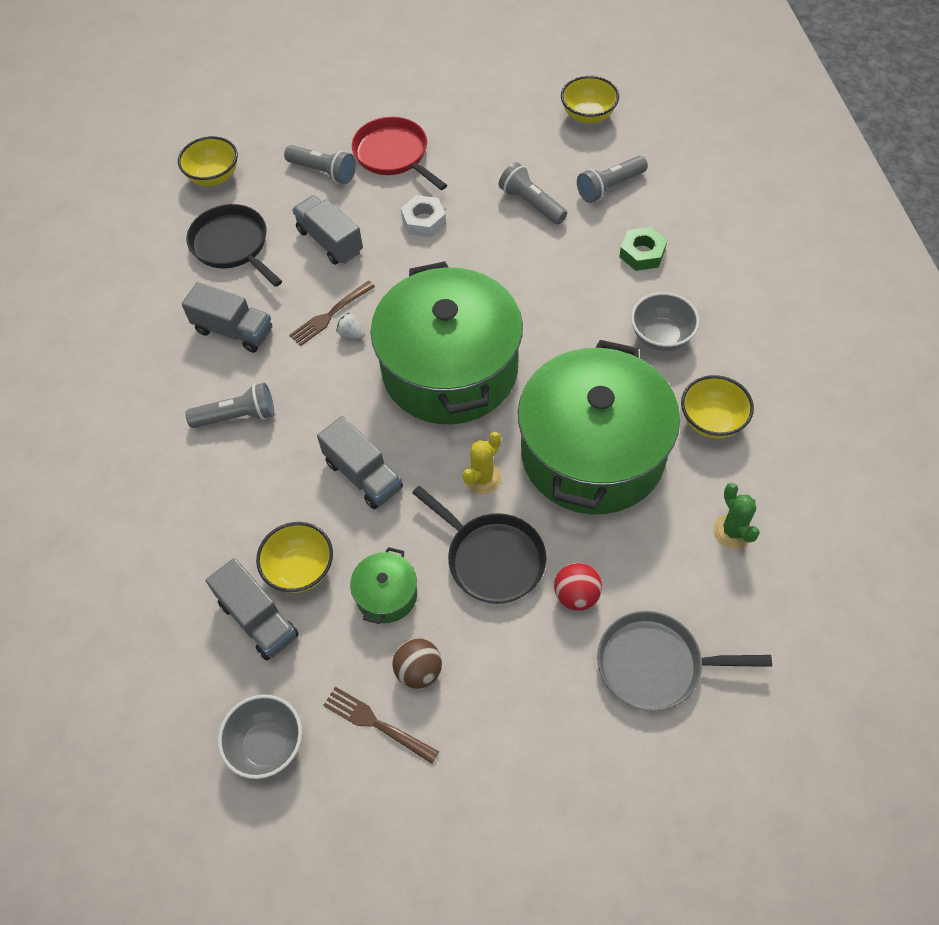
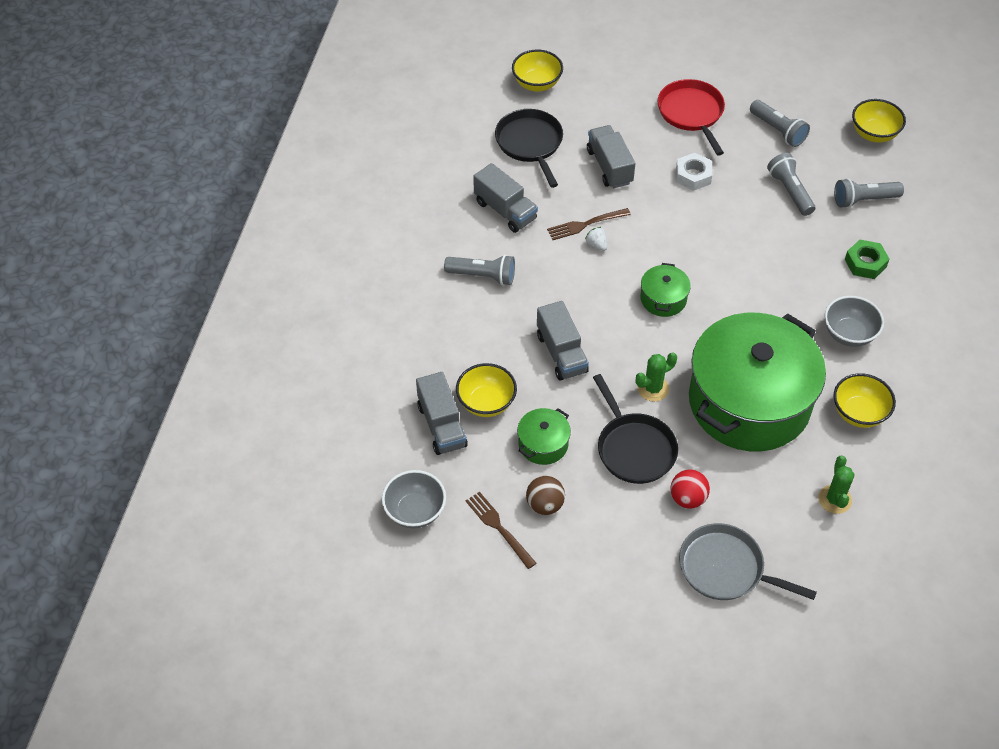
camera: 20 degrees right, 5 degrees down
(323, 172) = (627, 108): grey flashlight -> grey flashlight (778, 130)
(450, 369) = (663, 299): green pot -> green pot, size x0.40
(482, 478) = (653, 388): yellow cactus -> green cactus

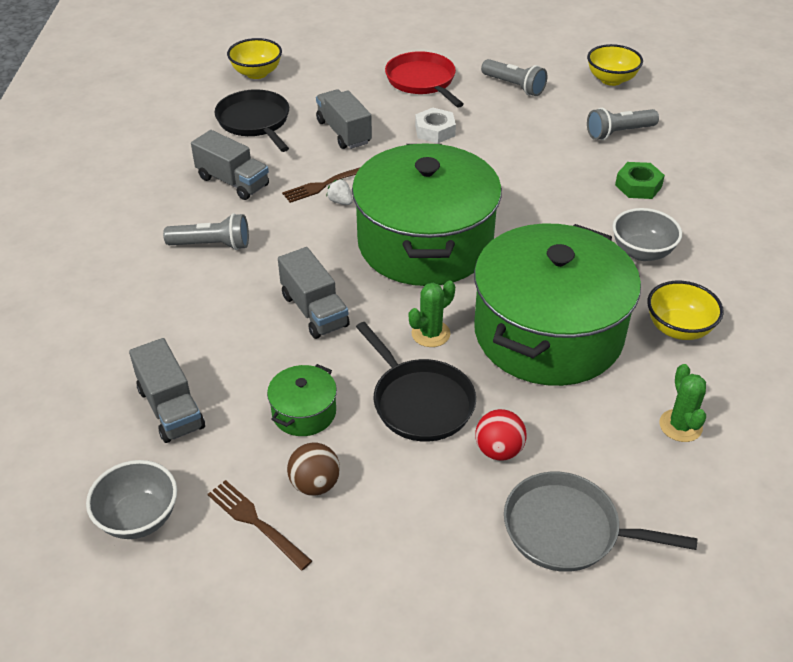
camera: 10 degrees left, 10 degrees down
(486, 403) = (226, 375): yellow bowl -> none
(663, 299) = (425, 243): green pot -> green pot, size x2.50
(790, 191) = (540, 133): grey flashlight -> none

